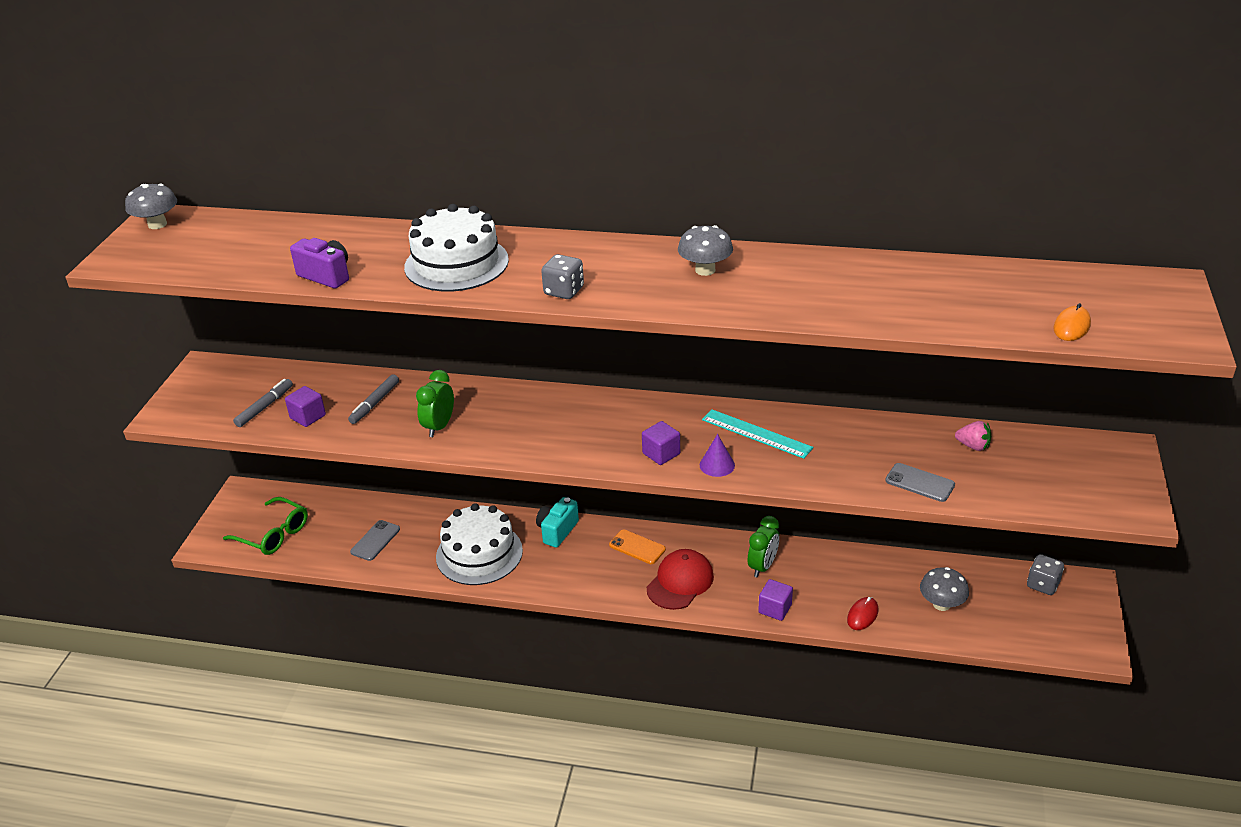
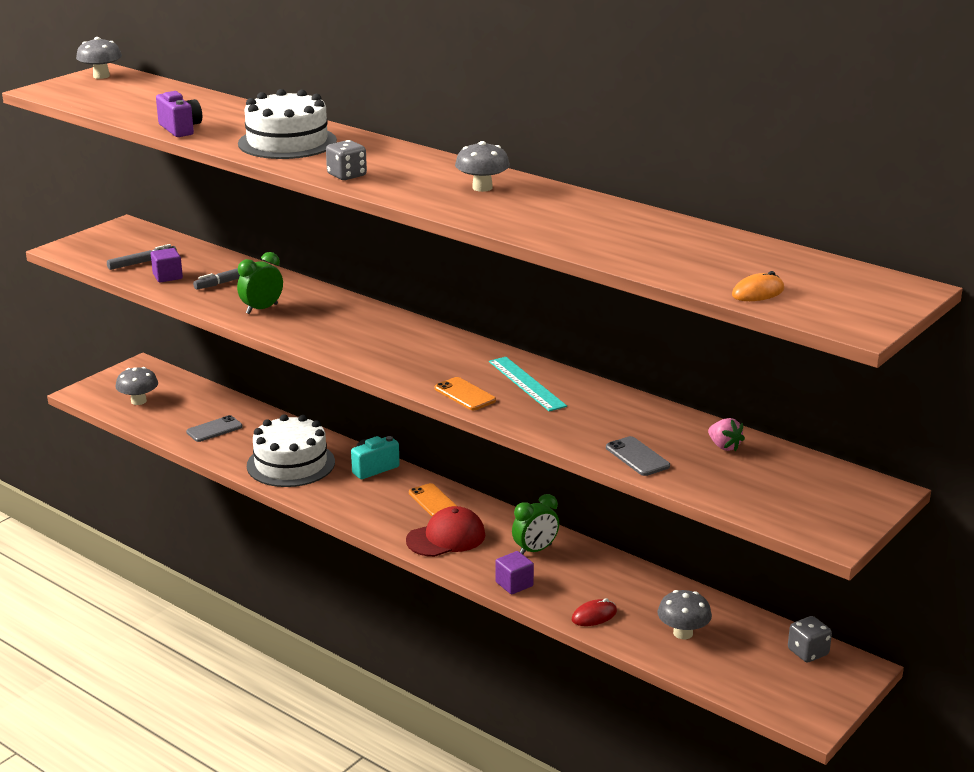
camera: 25 degrees right, 10 degrees down
(273, 534) = (138, 401): green glasses -> grey mushroom
(661, 454) = (425, 374): purple cube -> none
(717, 465) = (465, 394): purple cone -> orange phone

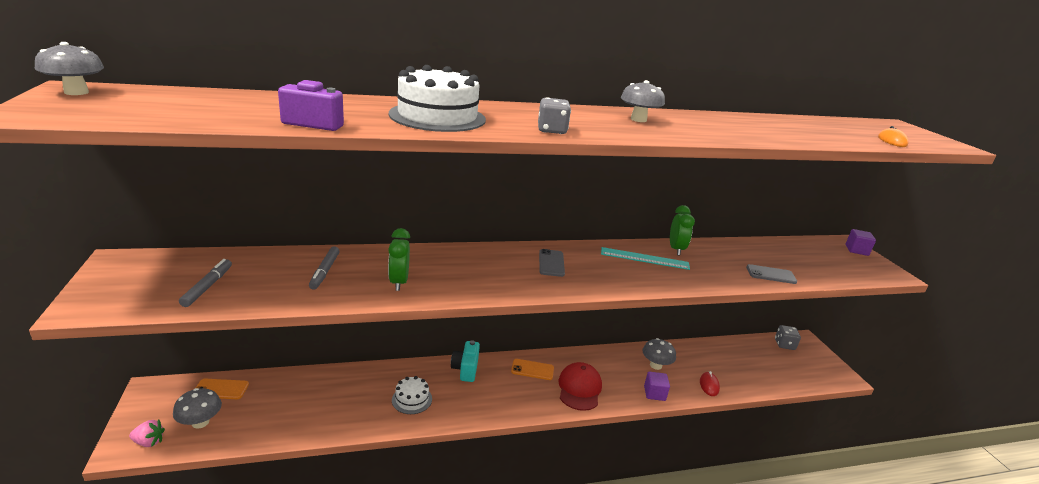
camera: 55 degrees left, 0 degrees up
(167, 276) = (261, 289): purple cube -> purple cube (856, 250)
(214, 429) = (310, 407): grey phone -> grey phone (551, 263)
(291, 464) = (412, 399): white cake -> white cake, size x0.53
(465, 394) = (639, 281): orange phone -> orange phone (221, 389)
(535, 550) = (625, 366): green clock -> green clock (676, 249)
(683, 633) = (745, 368): grey mushroom -> grey mushroom (655, 365)
(724, 446) = (774, 250): pink strawberry -> pink strawberry (149, 442)

